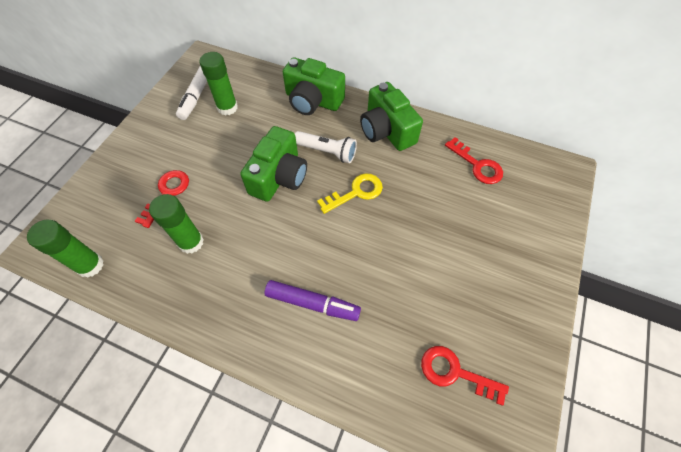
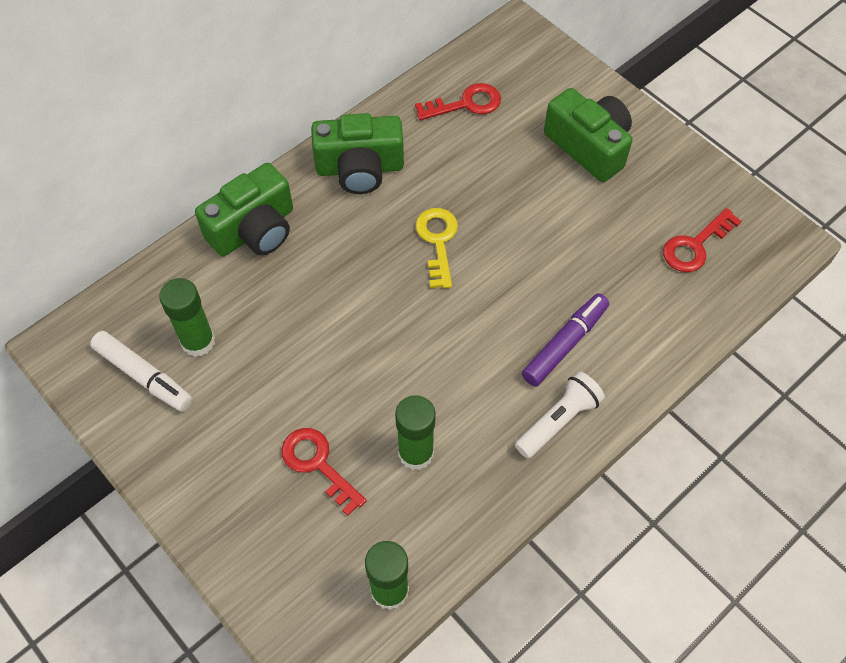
camera: 65 degrees left, 0 degrees up
(279, 177) = (366, 317): green camera -> green camera (589, 146)
(327, 152) = (356, 247): white flashlight -> white flashlight (558, 421)

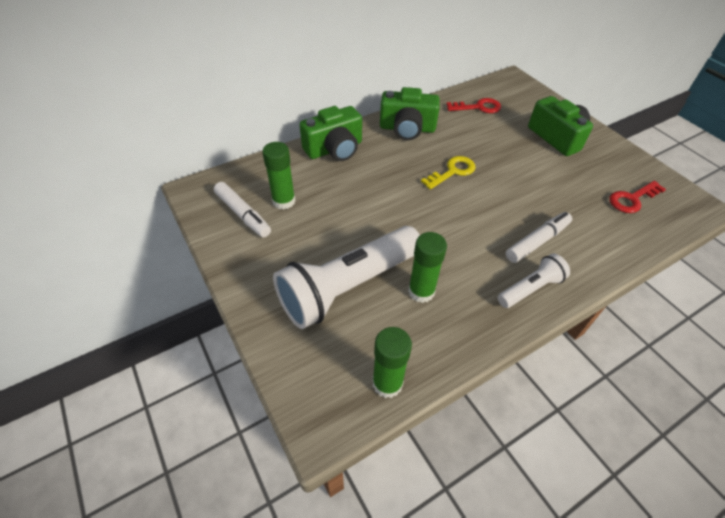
camera: 10 degrees right, 10 degrees down
(318, 464) = (348, 286): red key -> white flashlight
(438, 241) = (452, 171): yellow key -> yellow key turned 45 degrees clockwise
(565, 344) = (537, 241): purple marker -> white marker

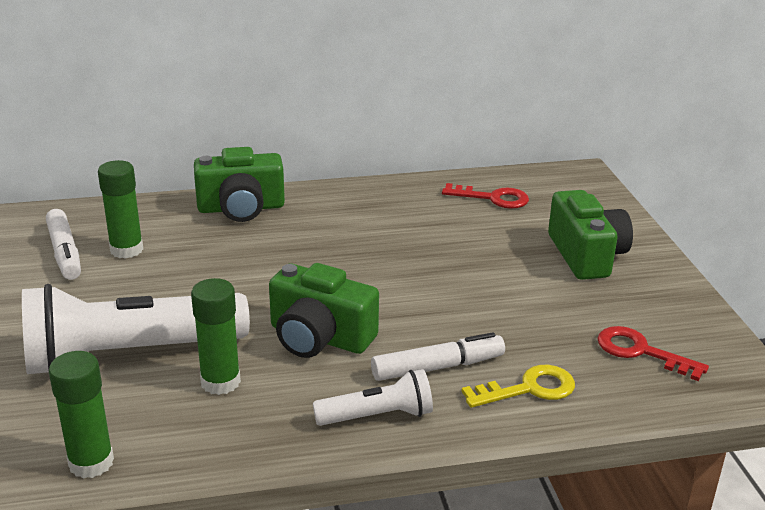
camera: 20 degrees right, 20 degrees down
(407, 128) = (363, 204): green camera -> green camera (319, 337)
(452, 171) = (384, 264): yellow key -> yellow key (528, 389)
(632, 199) = (641, 352): red key -> red key turned 45 degrees clockwise

